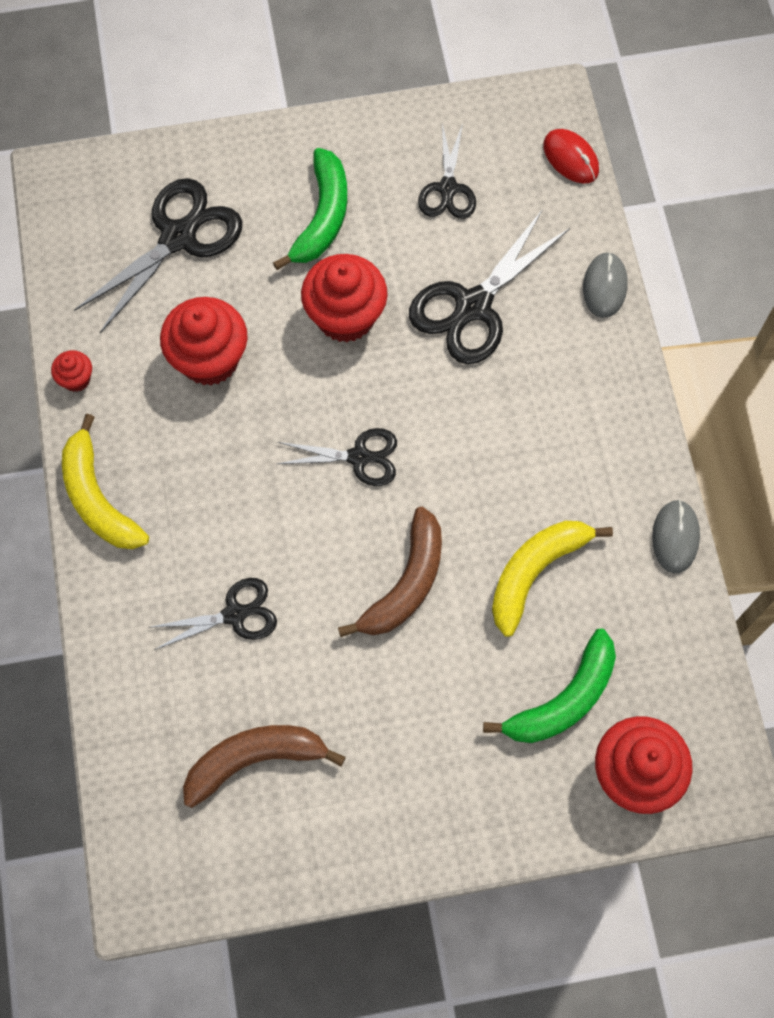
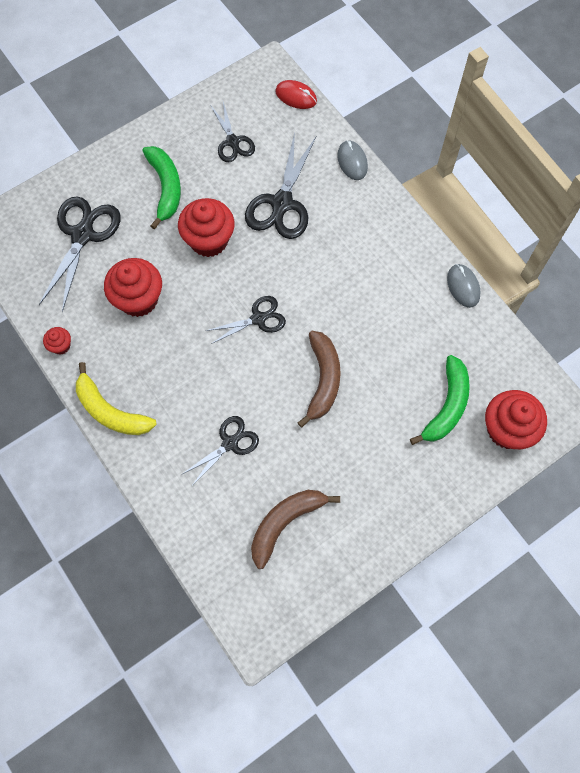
camera: 25 degrees left, 0 degrees up
(535, 571) = (394, 340): yellow banana -> none

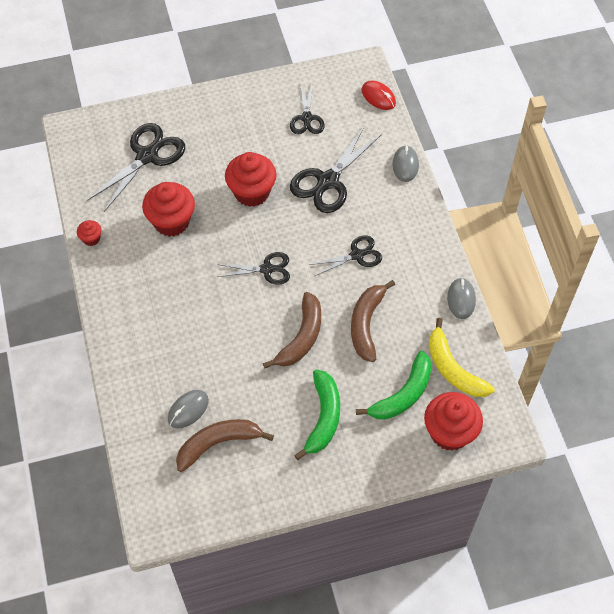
camera: 20 degrees right, 10 degrees down
(110, 411) = (109, 304): yellow banana -> yellow banana (452, 368)
(166, 188) = (233, 139): green banana -> green banana (323, 418)
(230, 443) = (199, 363): black scissors -> black scissors (357, 255)
(239, 498) = (188, 410): none -> grey mouse
(381, 344) = (366, 324): none -> brown banana

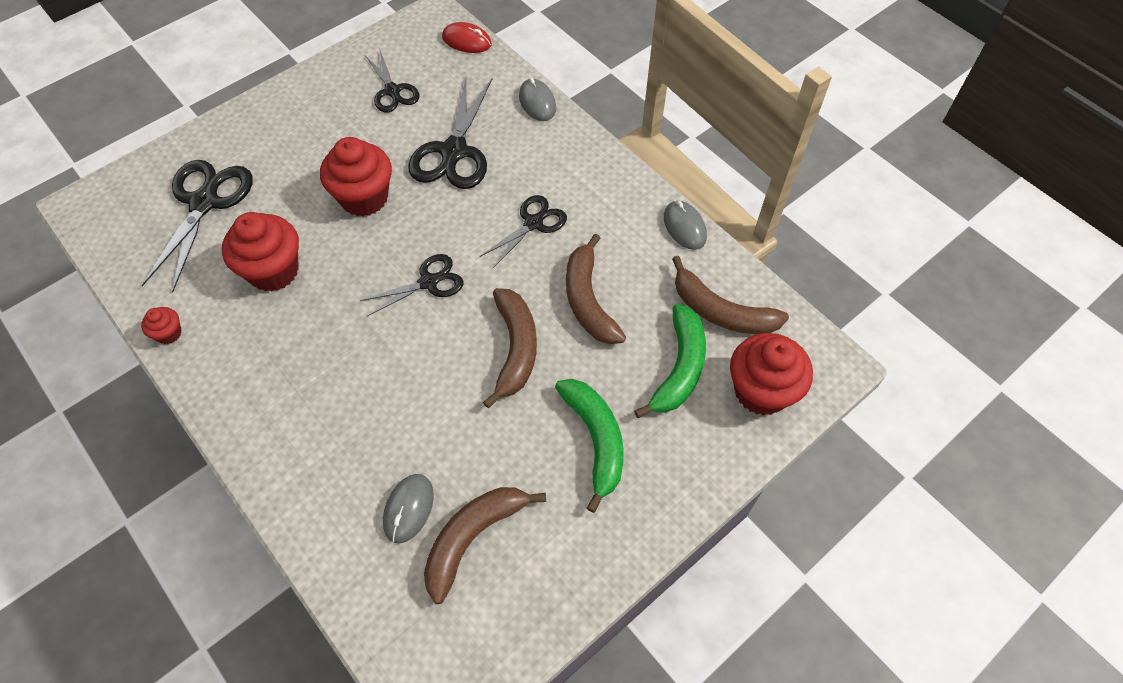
camera: 25 degrees left, 0 degrees up
(452, 368) = (720, 311): yellow banana -> brown banana

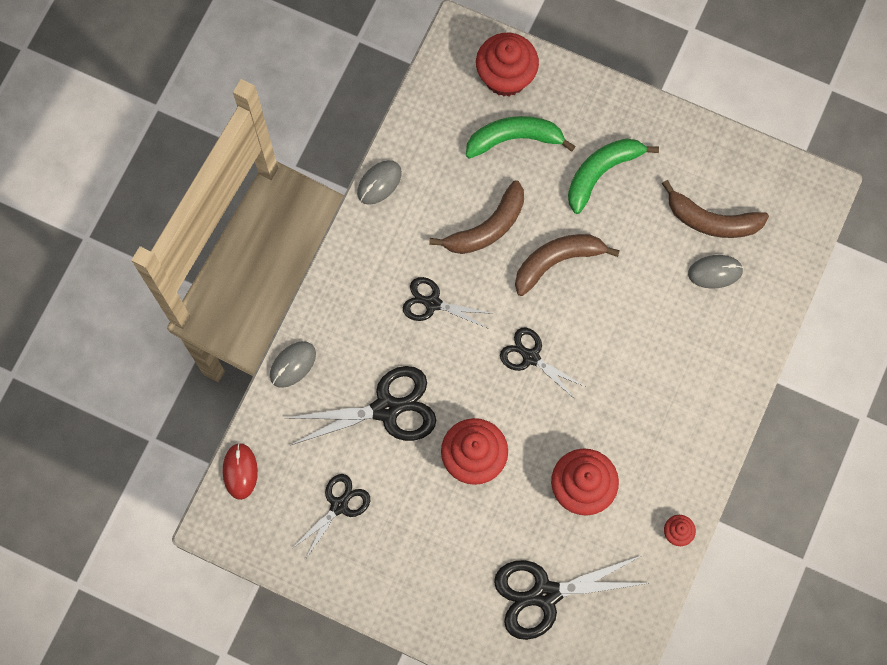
camera: 115 degrees left, 15 degrees up
(720, 311) = (449, 127): brown banana -> none

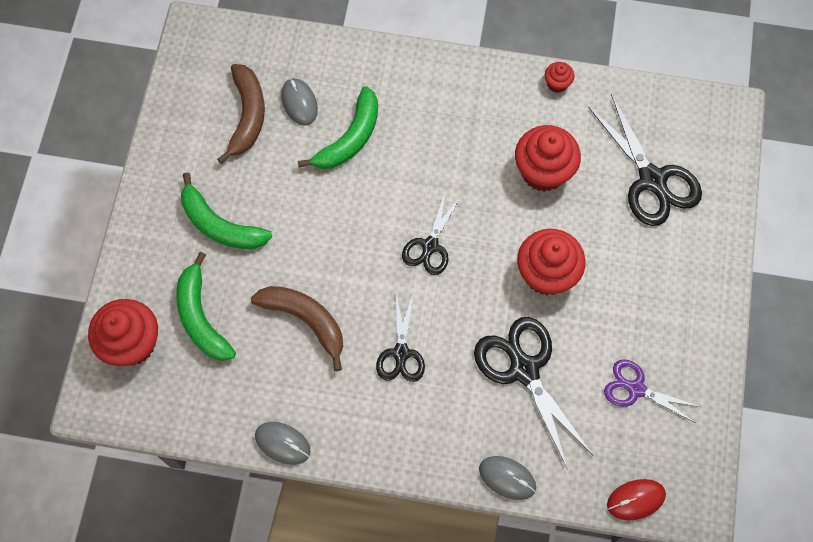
camera: 105 degrees left, 5 degrees down
(339, 505) = (636, 389): black scissors -> purple scissors
(557, 261) = (324, 245): brown banana -> none
(663, 311) = (350, 138): none -> green banana

